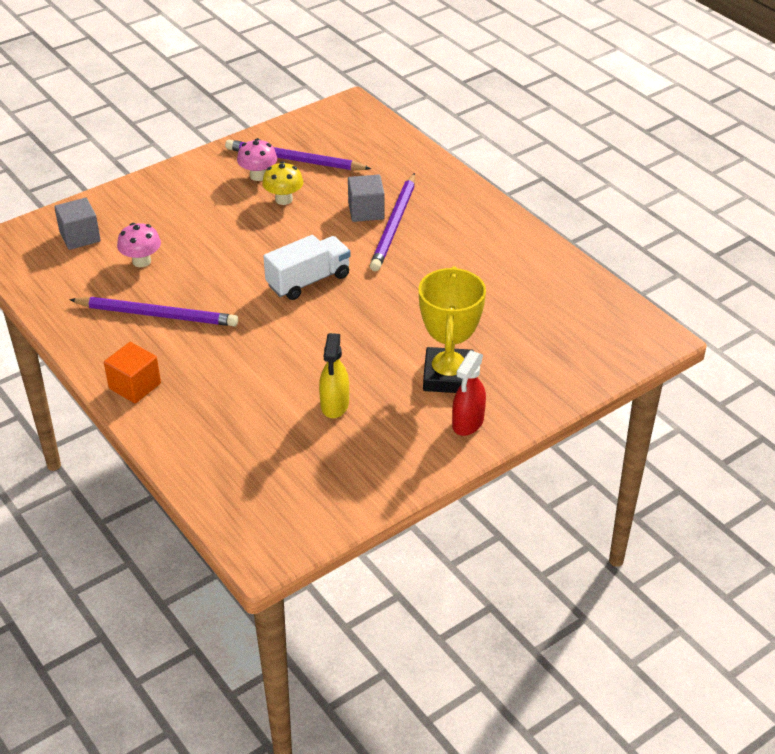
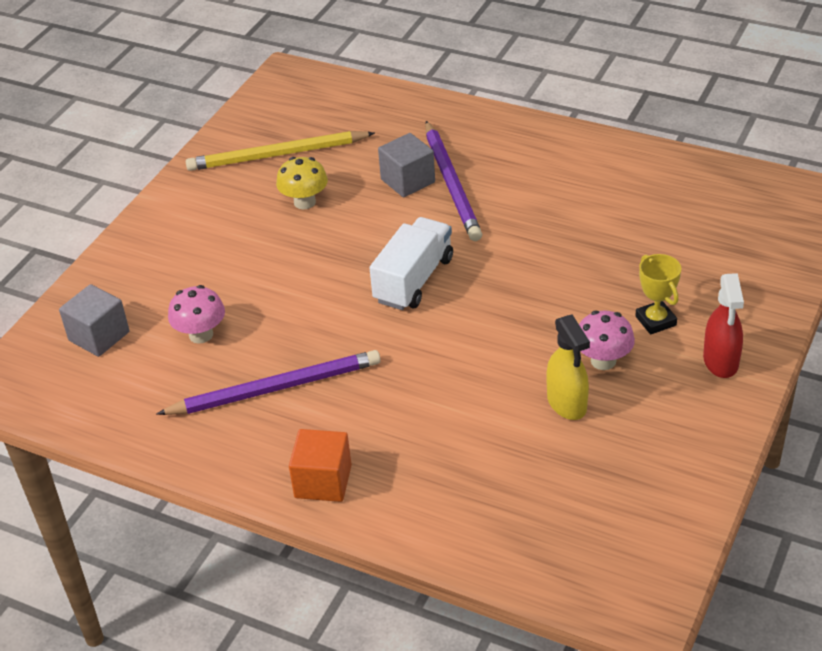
camera: 25 degrees left, 0 degrees up
(258, 176) = (252, 187): pink mushroom -> pink mushroom (603, 361)
(294, 160) = (277, 155): purple pencil -> yellow pencil
(448, 376) = (655, 321): yellow trophy -> yellow trophy, size x0.52

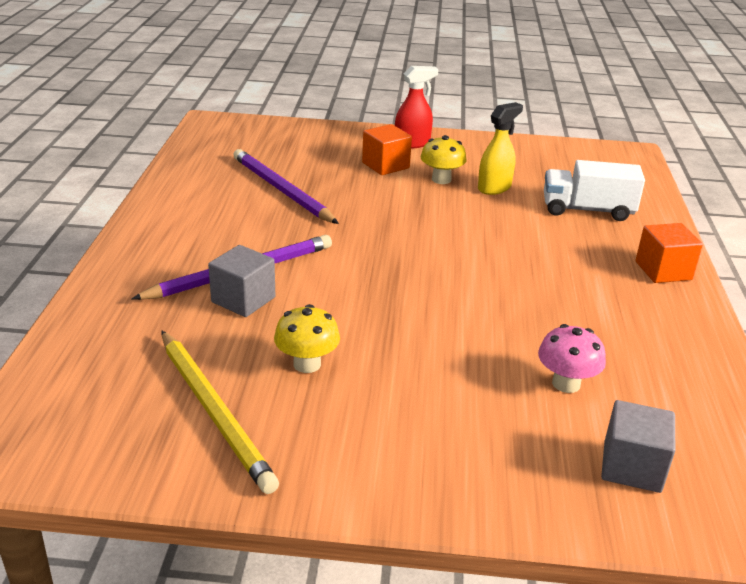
camera: 115 degrees left, 10 degrees down
(275, 388) = (593, 317): purple pencil -> purple pencil (281, 190)
(413, 280) = (400, 270): white truck -> white truck (587, 210)
(603, 361) = (441, 179): pink mushroom -> yellow mushroom
(655, 321) = (385, 165): yellow trophy -> orange cube

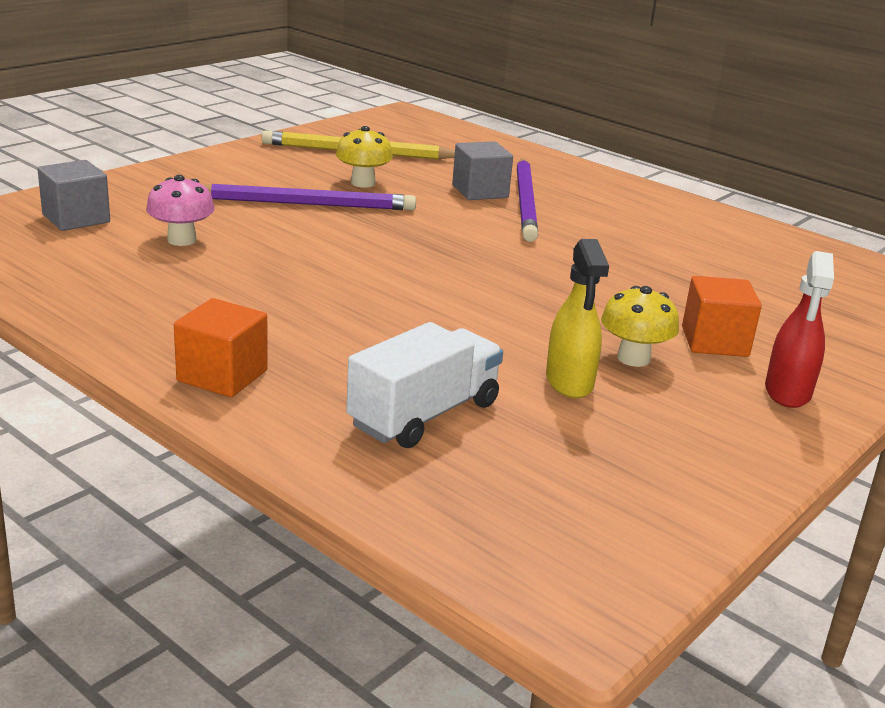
camera: 125 degrees right, 5 degrees down
(281, 190) = (688, 264): purple pencil -> purple pencil (305, 204)

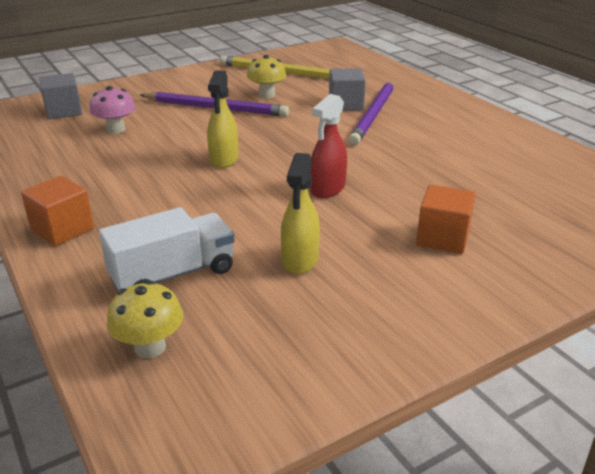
camera: 20 degrees right, 5 degrees up
(373, 270) = (224, 160): none -> yellow spray bottle
(633, 358) = (365, 245): yellow mushroom -> yellow mushroom (150, 347)
(787, 392) = (474, 289): red spray bottle -> red spray bottle (327, 189)

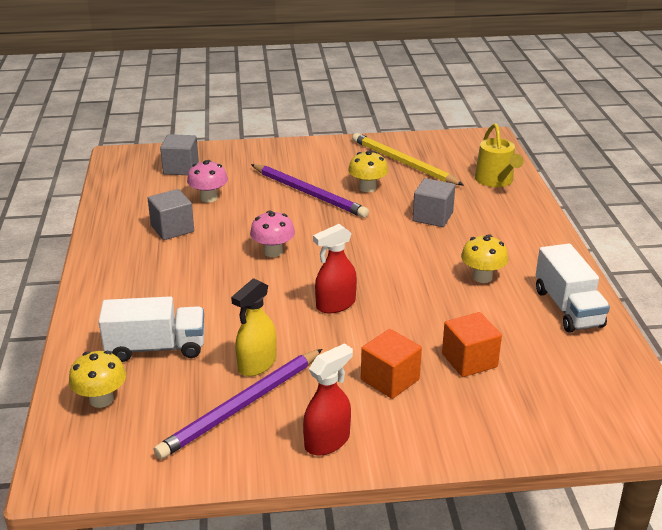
camera: 25 degrees right, 0 degrees up
(62, 229) = (107, 286): orange cube -> orange cube (469, 360)
(97, 162) = (172, 229): none -> grey cube
(224, 160) = (273, 252): yellow spray bottle -> pink mushroom
(371, 71) = (496, 180): none -> yellow watering can
(374, 114) = (449, 235): purple pencil -> purple pencil (242, 406)
(434, 139) = (482, 277): none -> yellow mushroom
(442, 311) = (327, 441): none -> red spray bottle
(525, 146) = (568, 308): none -> white truck

